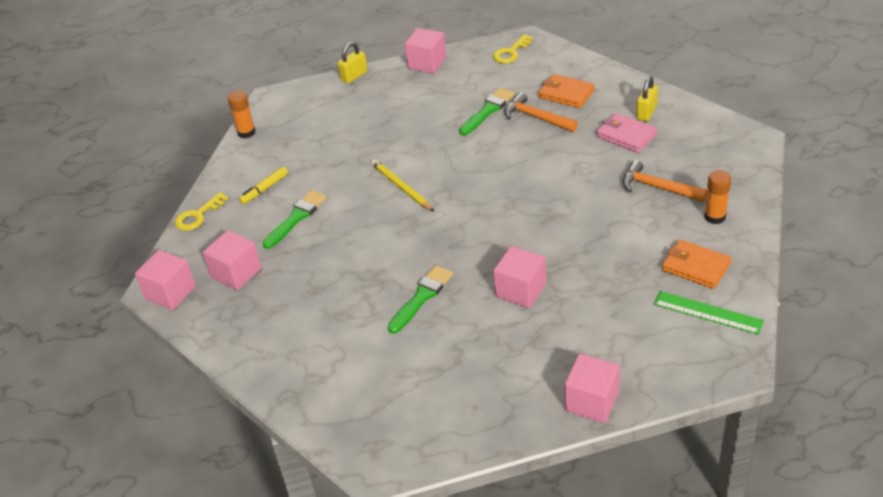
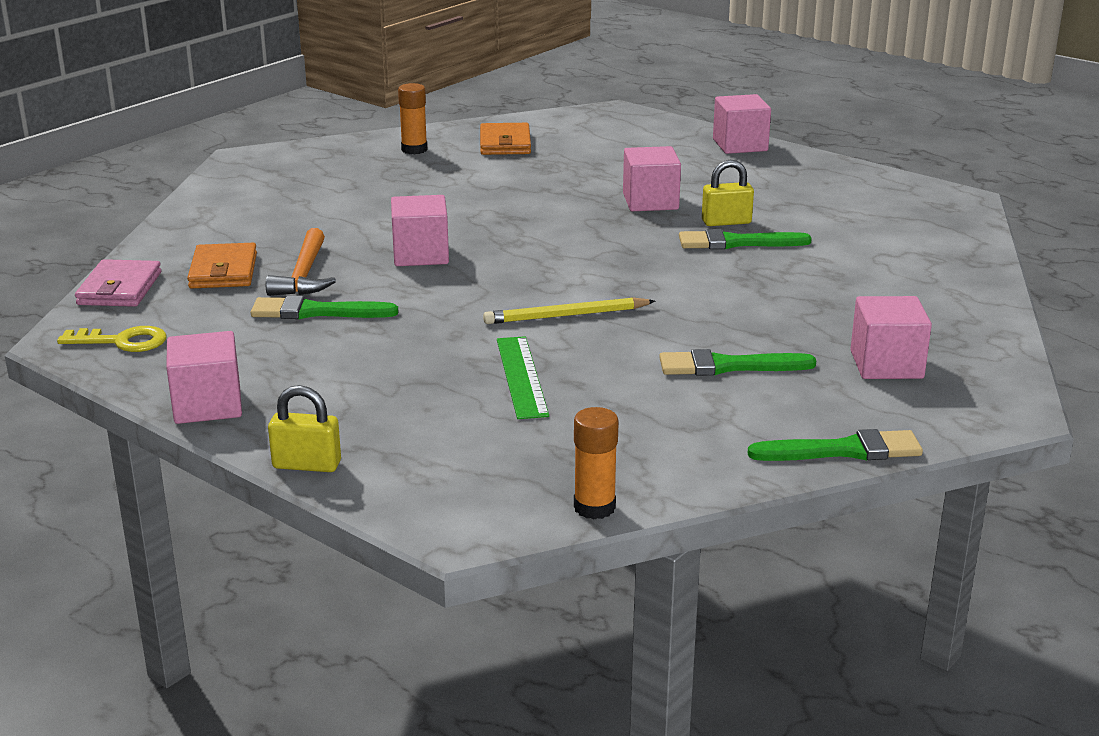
camera: 130 degrees left, 15 degrees down
(170, 293) = (995, 397): pink cube -> pink cube (420, 255)
(198, 216) = (843, 450): yellow key -> green brush
(264, 189) = (708, 419): yellow marker -> none
(401, 187) = (566, 315): yellow pencil -> yellow pencil turned 60 degrees clockwise
(626, 135) = (297, 215): pink wallet -> pink wallet (119, 289)
(646, 112) = (232, 215): yellow padlock -> yellow padlock (726, 222)
(657, 187) = (391, 181): orange hammer -> none
(707, 312) = (563, 129): green ruler -> green ruler (522, 376)

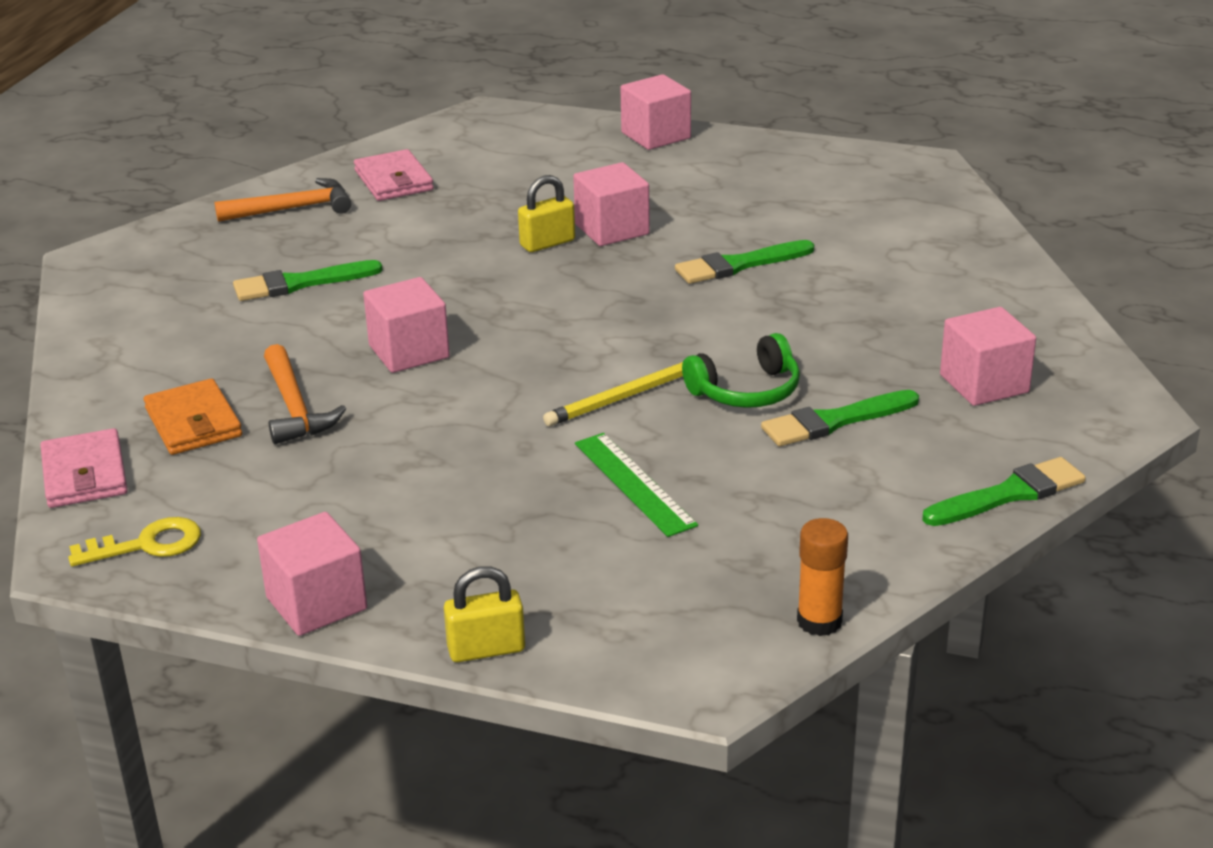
camera: 20 degrees left, 5 degrees up
(317, 312) = (347, 453): green brush -> green brush (301, 283)
(414, 150) = (293, 209): orange glue stick -> orange hammer
(505, 143) = (394, 180): orange wallet -> pink wallet
(670, 331) = (747, 391): none -> green headphones
(726, 222) = (710, 240): yellow padlock -> yellow padlock (547, 243)

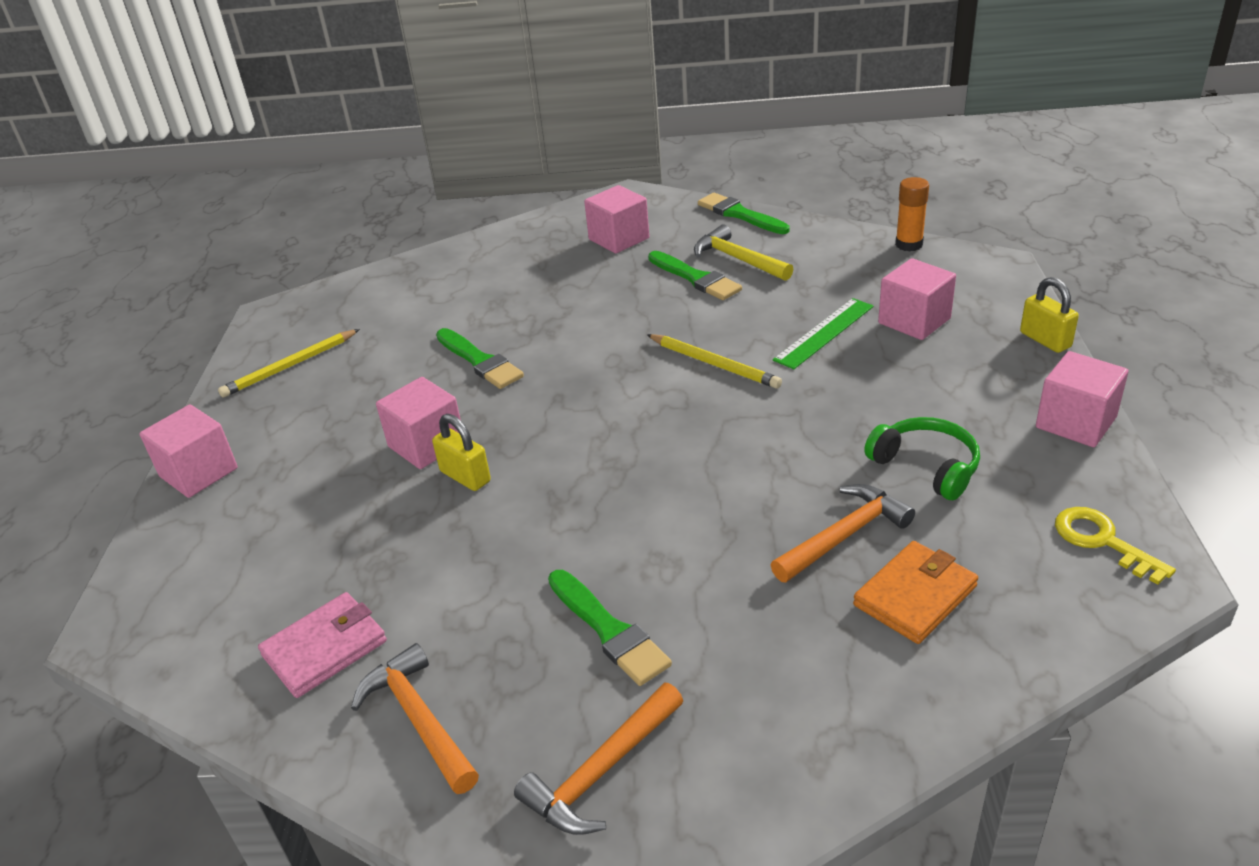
camera: 105 degrees left, 5 degrees up
(85, 474) = (1052, 636): pink wallet -> none
(181, 264) = (601, 772): none -> orange hammer
(409, 351) = (709, 498): pink cube -> pink cube (914, 321)
(747, 391) = (676, 317): green headphones -> green headphones (926, 466)
(805, 172) = (290, 366): none -> yellow pencil
(867, 463) = (737, 259): none -> yellow hammer

